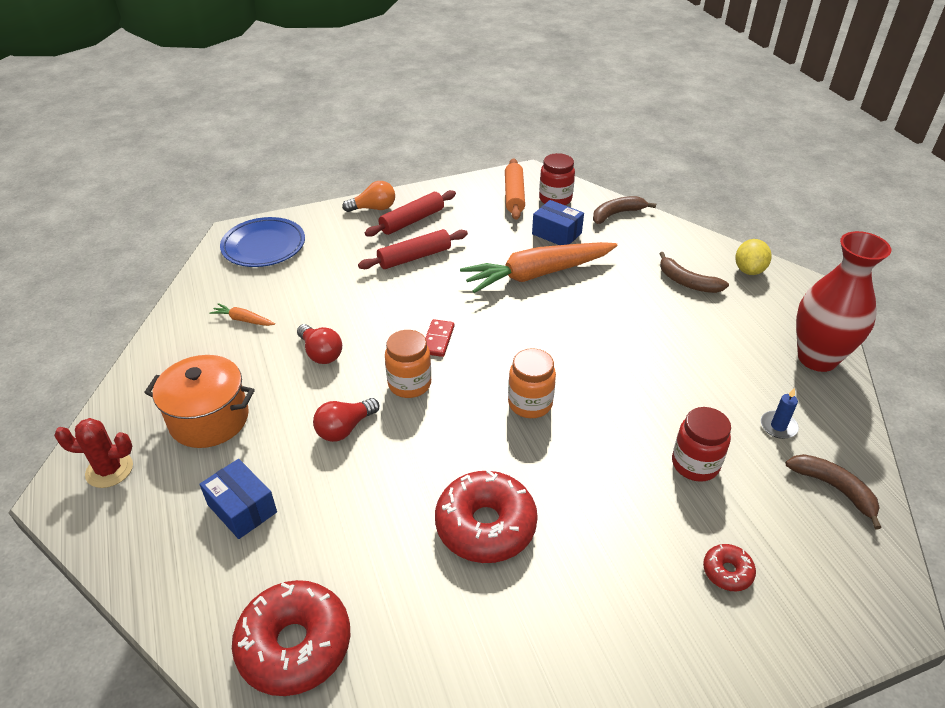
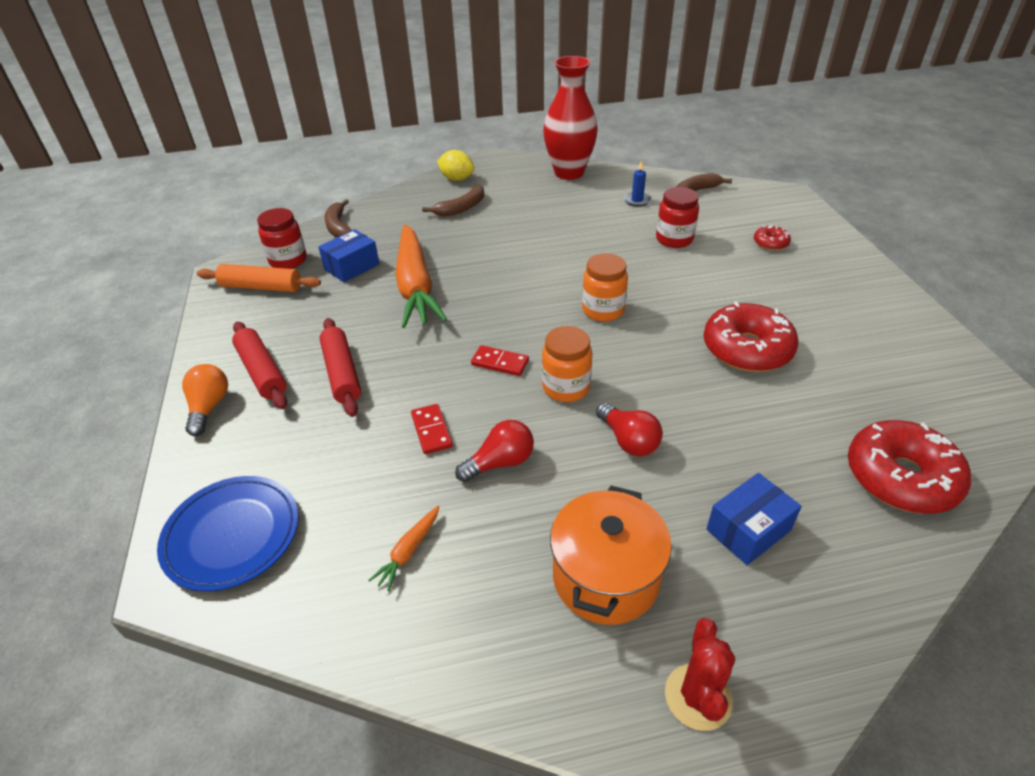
camera: 80 degrees left, 0 degrees up
(354, 313) = (431, 431): none -> red domino

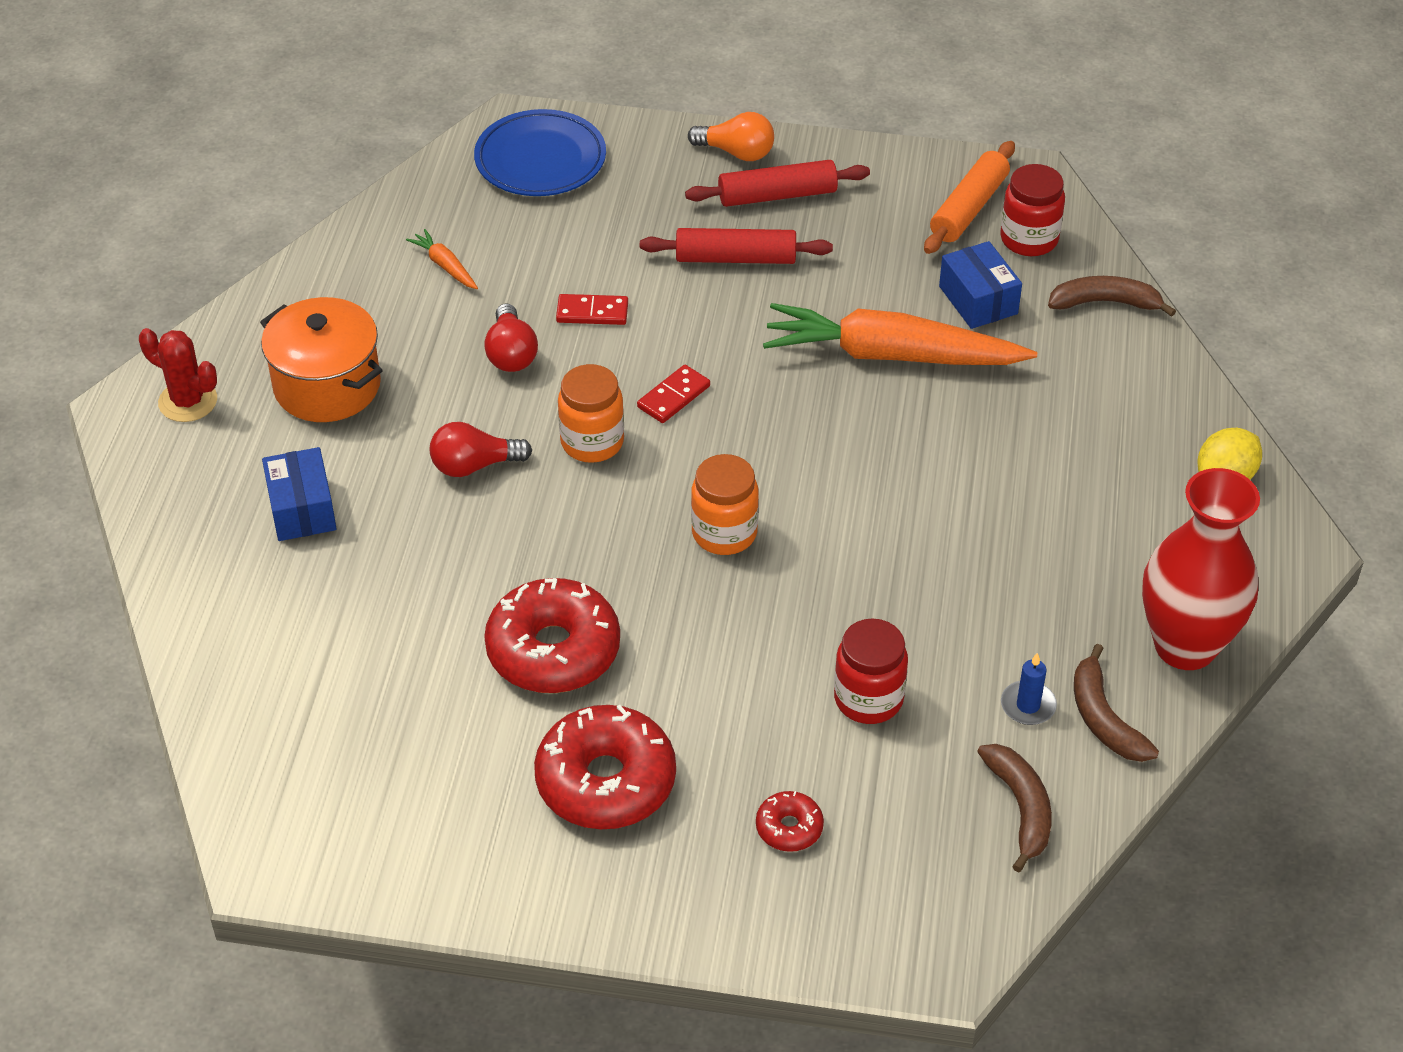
camera: 110 degrees right, 5 degrees up
(461, 208) = (1106, 457): brown banana -> brown banana (1104, 718)
(900, 477) = (270, 674): red donut -> red donut (606, 781)

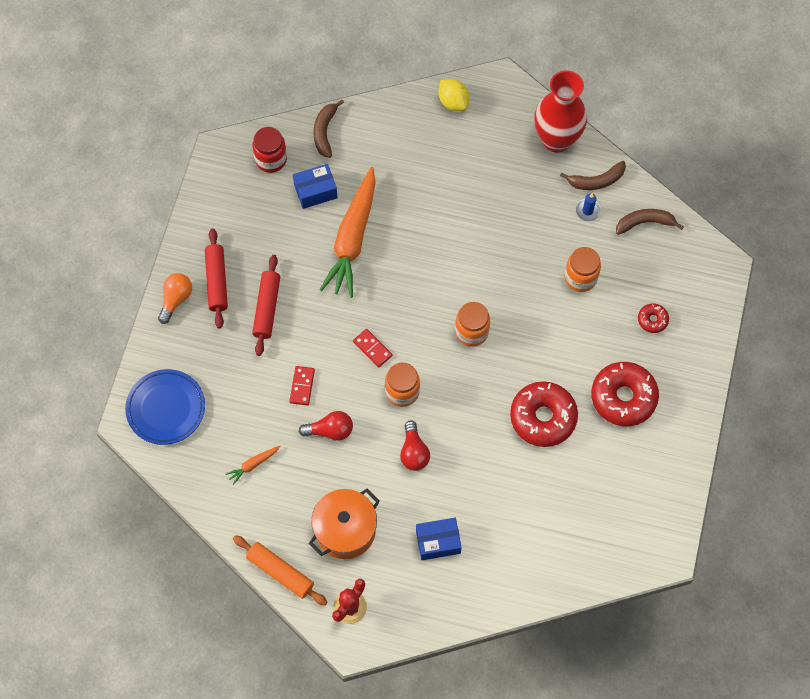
camera: 85 degrees left, 20 degrees up
(868, 699) = (580, 278): red jar -> orange jar
(969, 208) = (242, 185): orange rolling pin -> orange rolling pin (280, 572)

